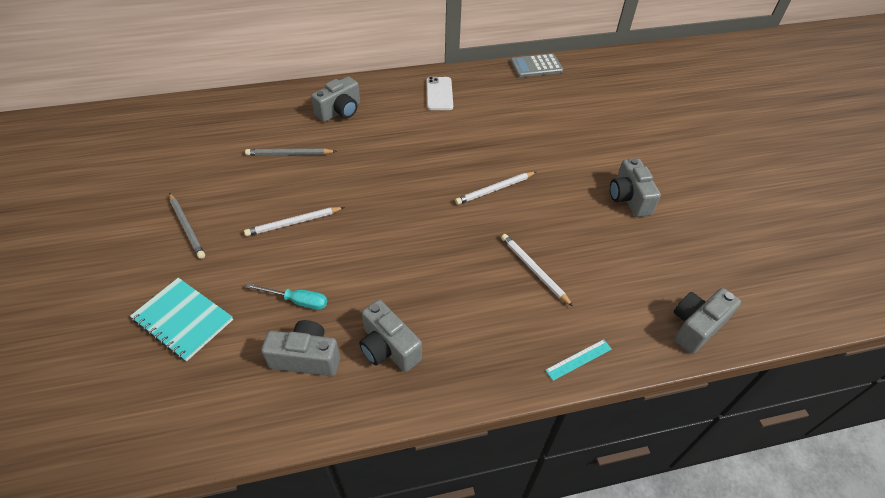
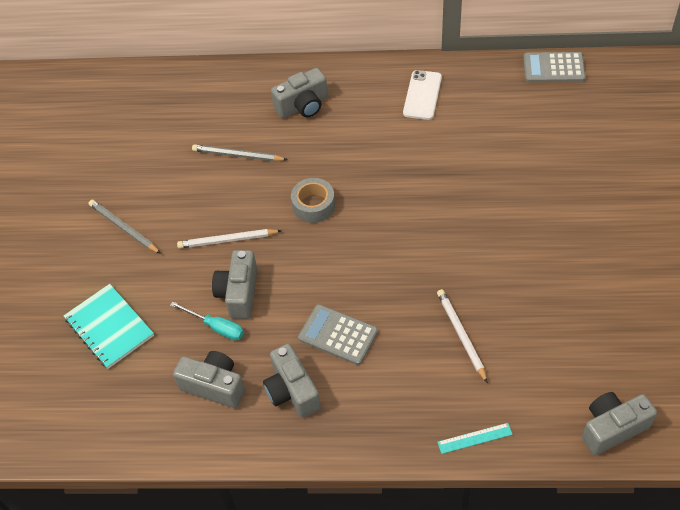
camera: 20 degrees right, 5 degrees up
(187, 227) = (124, 228): grey pencil -> grey pencil turned 150 degrees clockwise
(368, 184) = (313, 205): none -> grey tape
(420, 288) = (338, 335): none -> grey calculator
(495, 189) = (449, 233): white pencil -> none
(629, 198) = (599, 267): grey camera -> grey camera (239, 293)

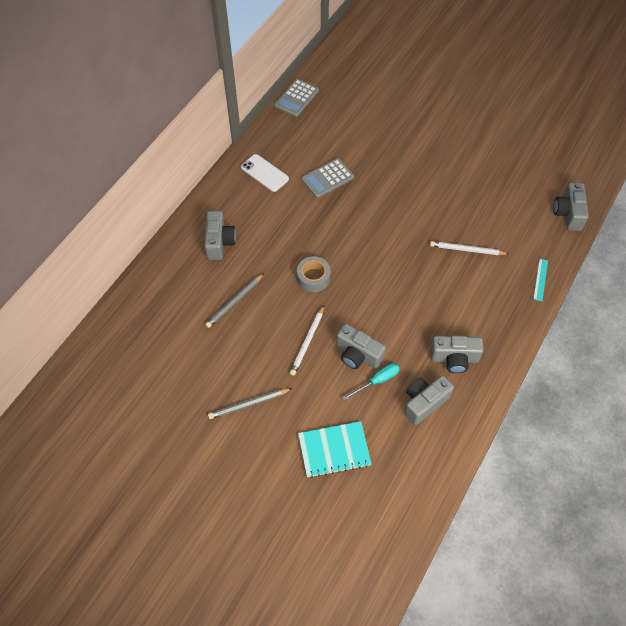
camera: 65 degrees left, 5 degrees up
(338, 335) = (427, 313): grey calculator -> grey calculator (327, 178)

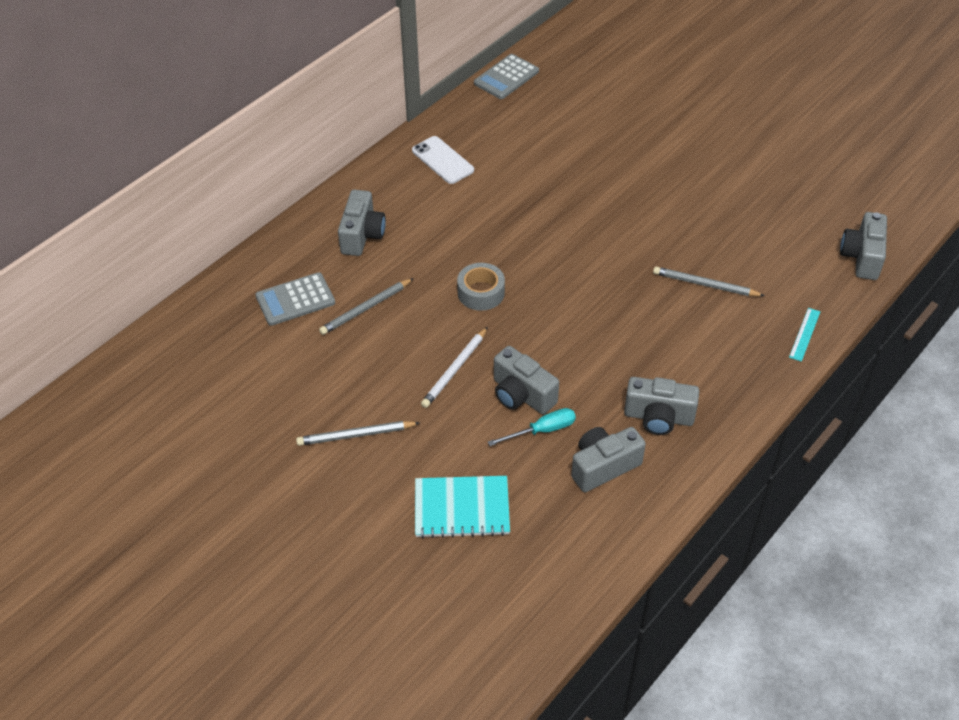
camera: 10 degrees right, 10 degrees down
(327, 178) = (527, 176): grey calculator -> grey calculator (295, 300)
(467, 250) = (705, 285): white pencil -> grey pencil

